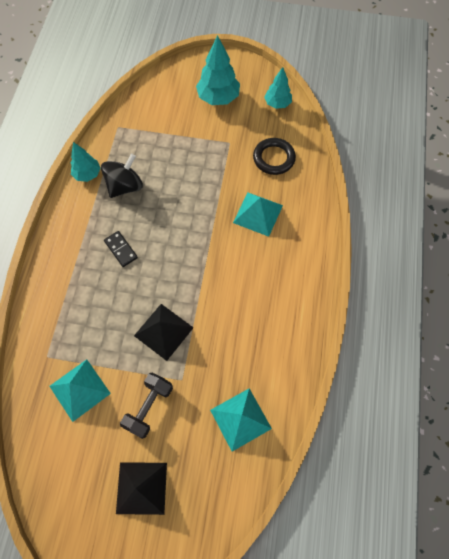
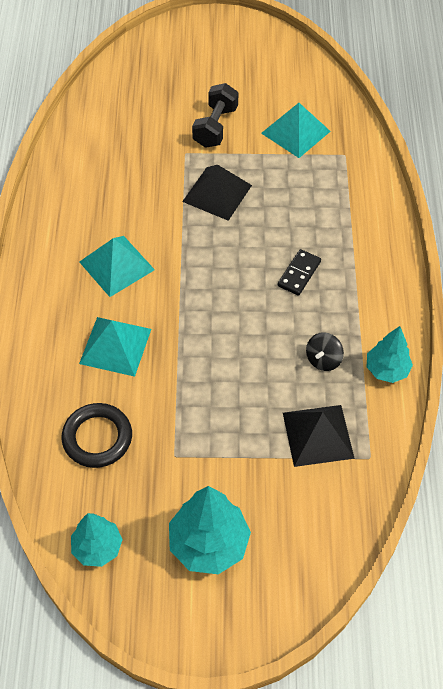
camera: 170 degrees right, 10 degrees down
(121, 249) = (299, 274): black domino -> black domino turned 75 degrees clockwise
(125, 186) = (323, 359): black spinning top -> black spinning top, size x0.58
(141, 487) = (206, 70): black pyramid -> black pyramid (318, 435)
(240, 419) = (114, 129): turquoise pyramid -> turquoise pyramid (116, 265)

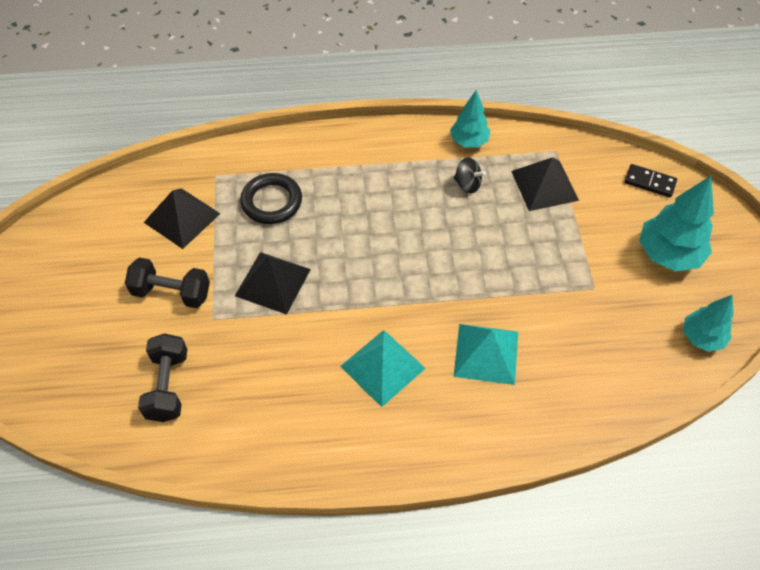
camera: 95 degrees left, 0 degrees up
(97, 438) = (594, 354): black ring -> black ring (271, 202)
(127, 127) = (168, 386): none -> black dumbbell
(296, 132) = (182, 217): turquoise pyramid -> black pyramid
(299, 274) = (373, 206): black domino -> black domino (649, 182)

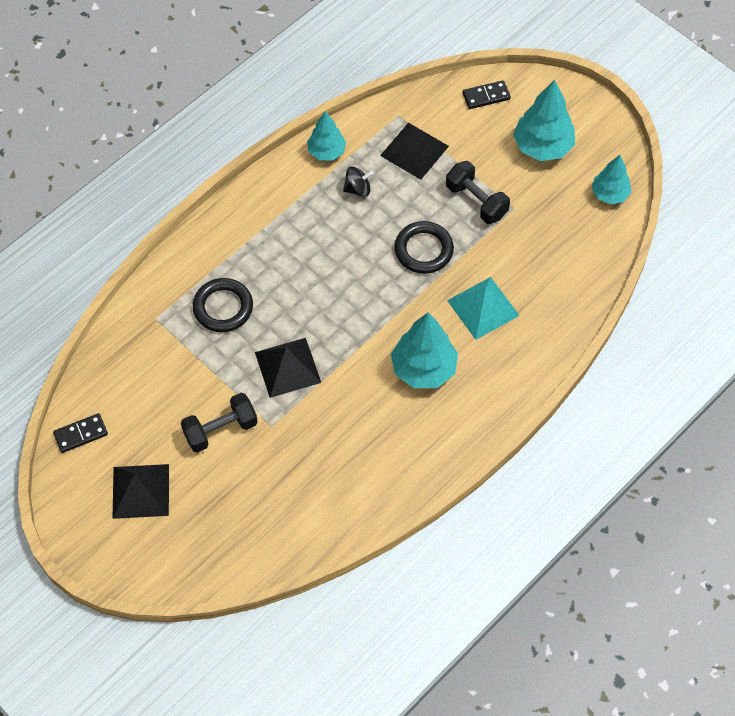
camera: 40 degrees left, 5 degrees up
(74, 220) = (81, 434): none -> black domino
(168, 386) = (289, 493): black dumbbell -> black dumbbell (476, 201)
(182, 217) = (166, 370): black pyramid -> black pyramid (140, 491)
(382, 367) = (423, 368): turquoise pyramid -> turquoise tree
(478, 268) = (423, 250): none -> black ring

